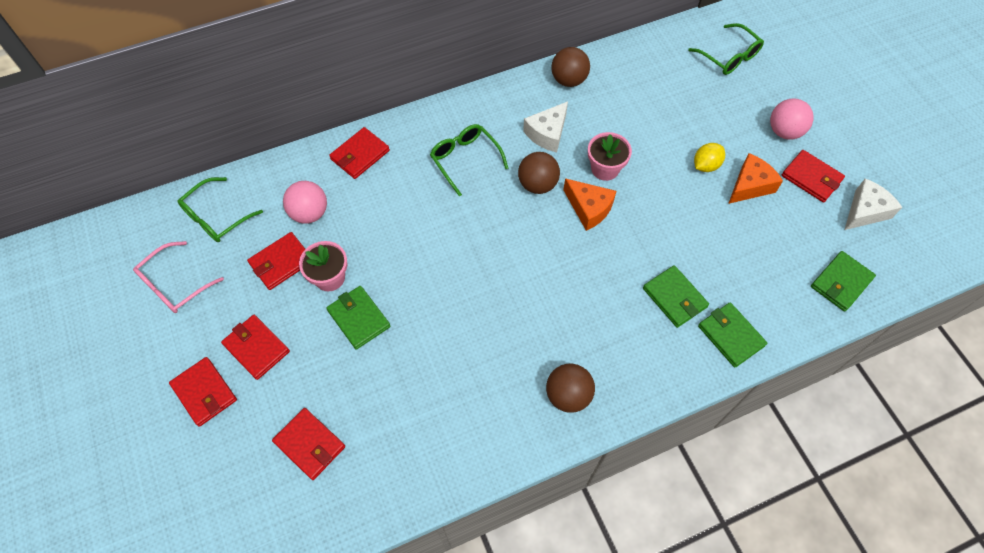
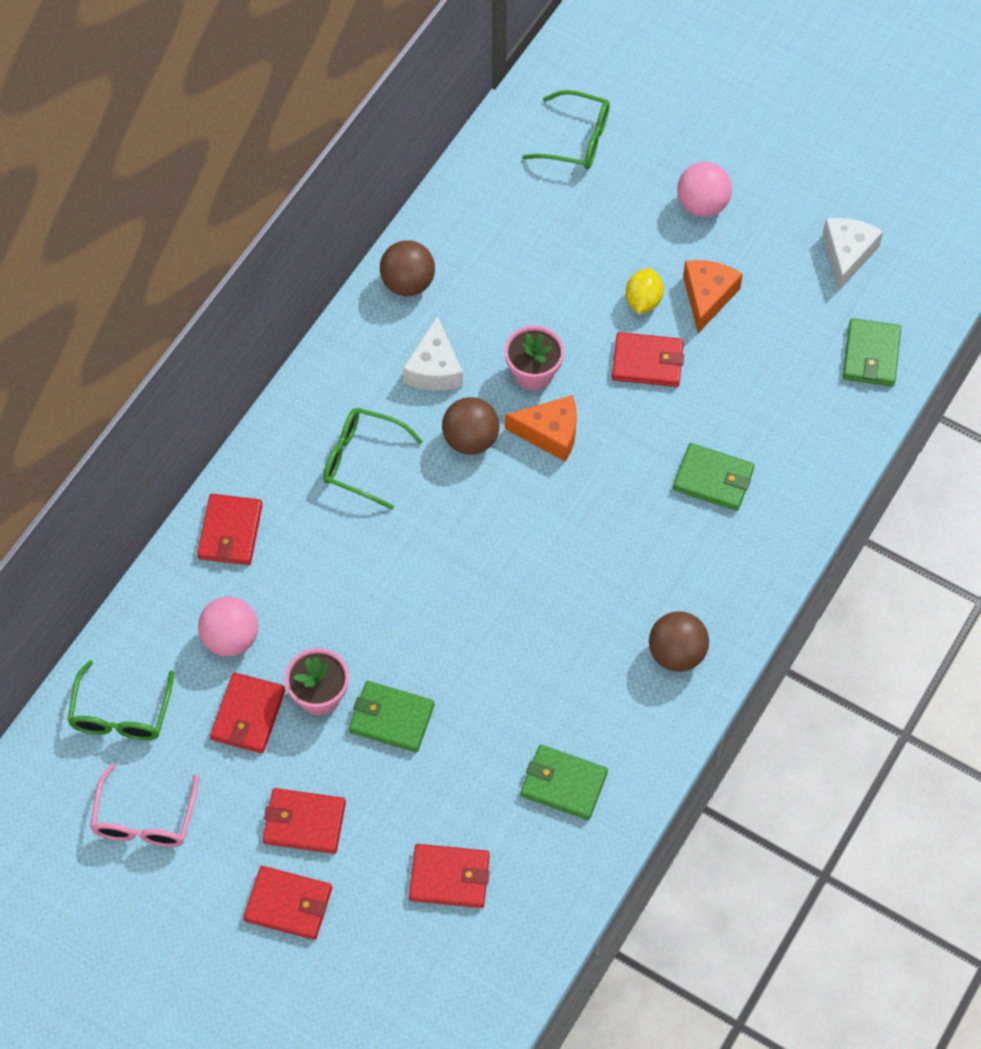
camera: 35 degrees left, 0 degrees up
(730, 336) = (797, 485): green wallet -> green wallet (563, 784)
(811, 178) = (767, 247): red wallet -> red wallet (647, 362)

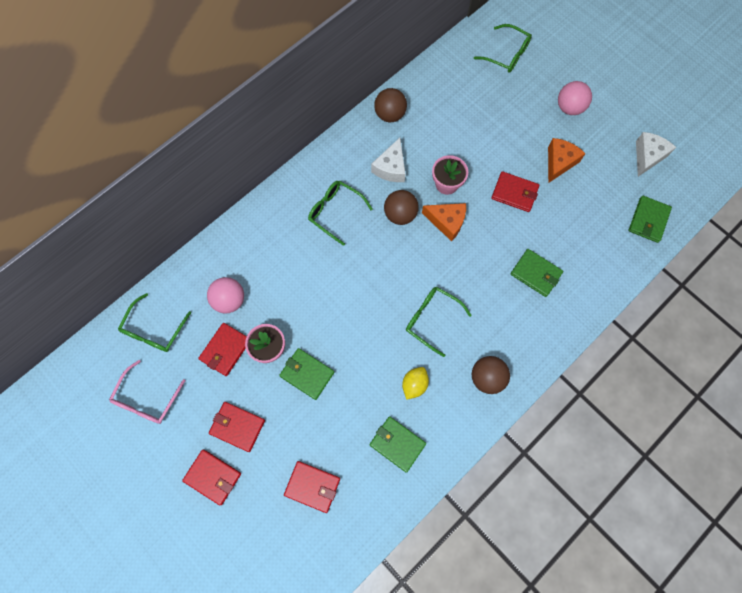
camera: 15 degrees right, 10 degrees up
(230, 532) = (249, 236): red wallet -> none
(566, 588) = (431, 319): none -> green glasses
(643, 301) = (521, 156): yellow lemon -> yellow lemon (414, 384)

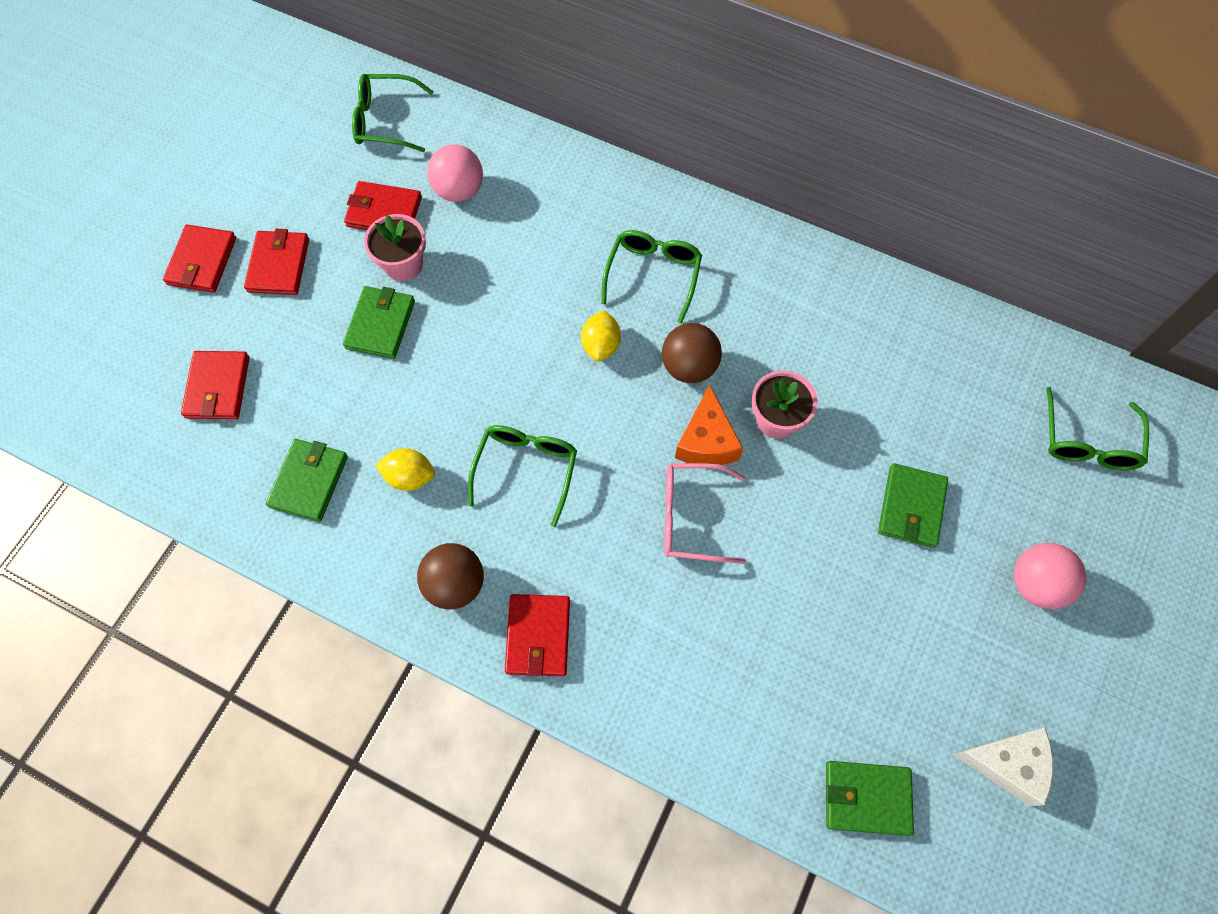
camera: 70 degrees right, 5 degrees down
(147, 399) = (287, 149): pink glasses -> pink glasses (691, 517)
(369, 255) = (601, 345): none -> yellow lemon
(390, 115) = (863, 295): brown ball -> none
(391, 168) = (767, 327): white cheese -> none
(514, 193) = (811, 534): red wallet -> red wallet (538, 636)
(536, 273) = (671, 613): green wallet -> green wallet (911, 507)
(559, 162) = (909, 596): orange cheese -> none

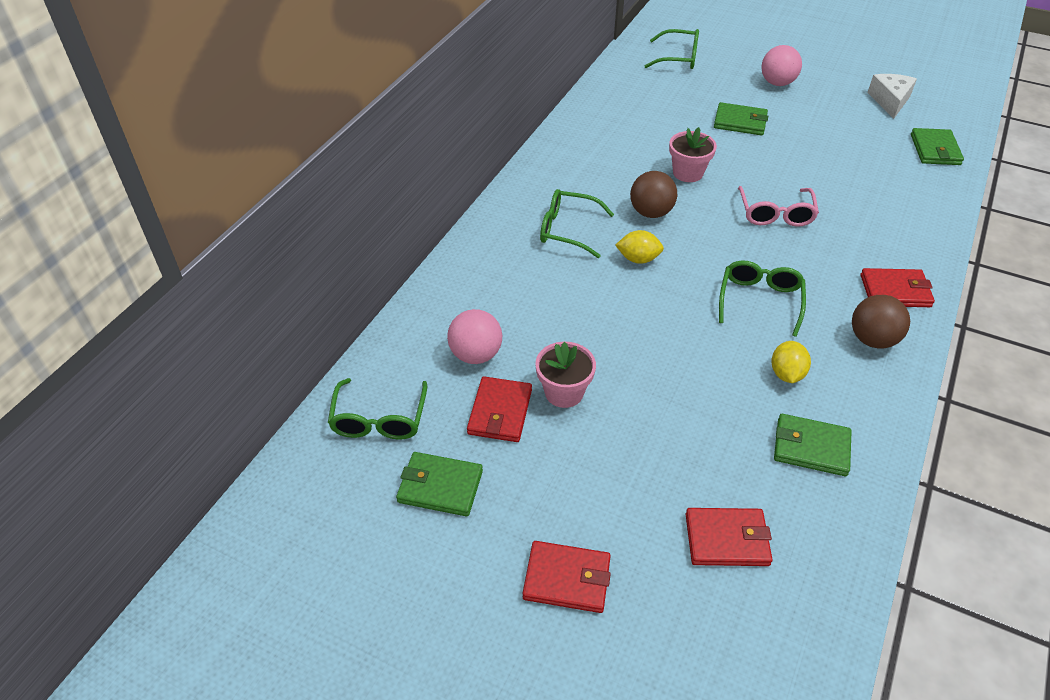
camera: 90 degrees left, 20 degrees down
(278, 265) = (569, 500): red wallet -> none
(380, 324) = (634, 405): green wallet -> green wallet (440, 486)
(526, 469) = (760, 300): green glasses -> green glasses turned 90 degrees clockwise
(706, 441) = (712, 205): orange cheese -> none

